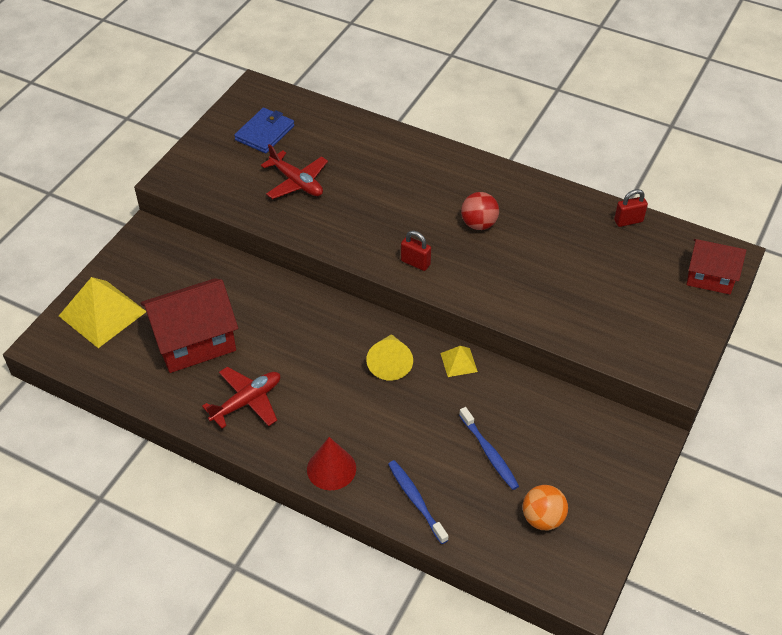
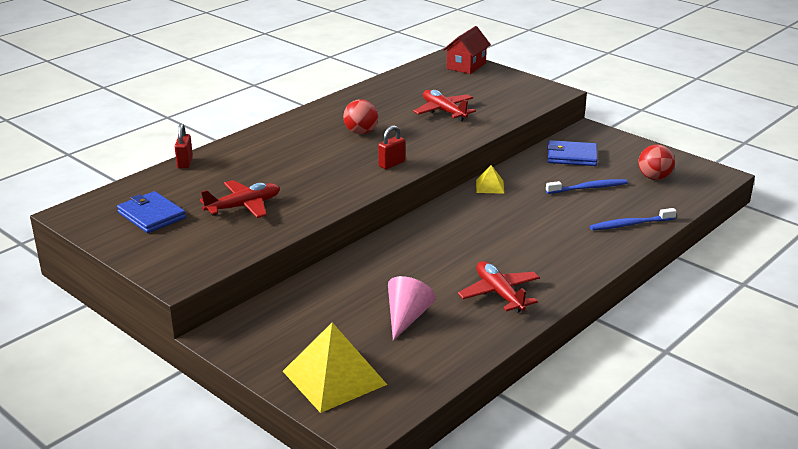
camera: 75 degrees left, 20 degrees down
(194, 342) = (407, 317): red house -> pink cone
(331, 468) = (590, 258): red cone -> none
(390, 363) = (479, 216): yellow cone -> none
(542, 518) = (654, 178): orange ball -> red ball
(563, 280) = (444, 111): none -> red plane
(565, 428) = (571, 156): none -> blue wallet
(628, 221) = (393, 80): red padlock -> red padlock (185, 163)

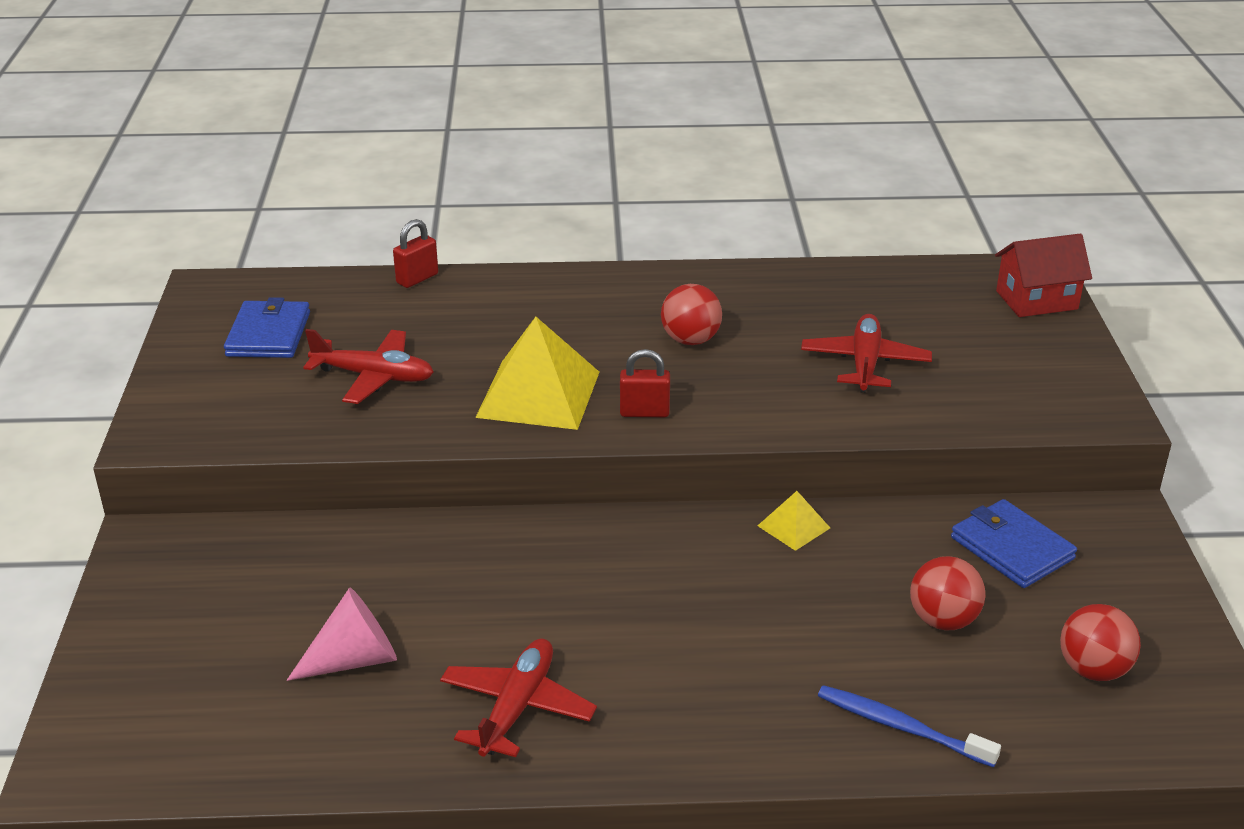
camera: 45 degrees right, 5 degrees up
(334, 377) = (150, 683): yellow pyramid -> yellow pyramid (538, 394)
(588, 188) = (943, 620): blue toothbrush -> red ball

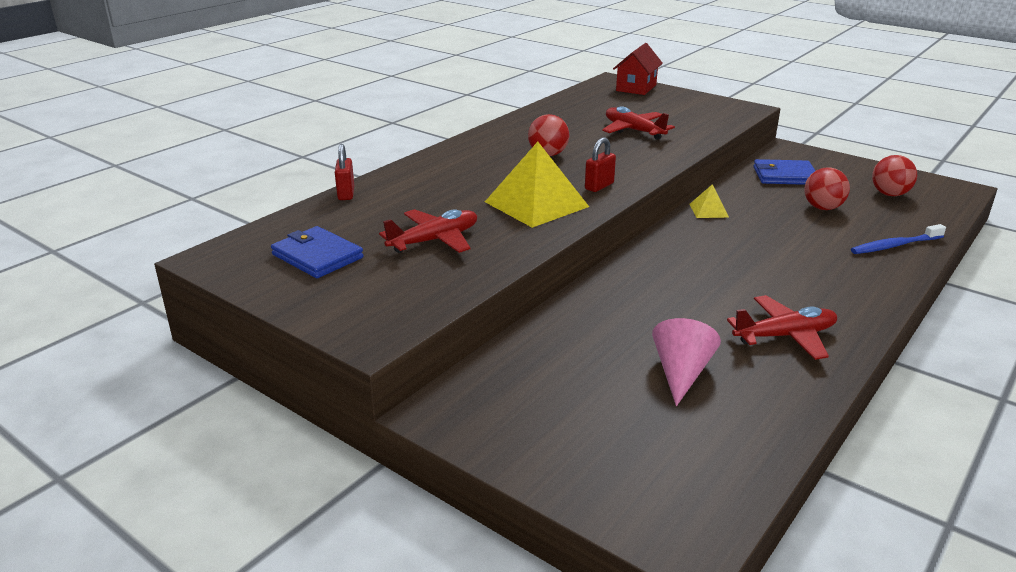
camera: 50 degrees left, 5 degrees down
(516, 707) = (785, 336): red plane -> red plane turned 105 degrees clockwise

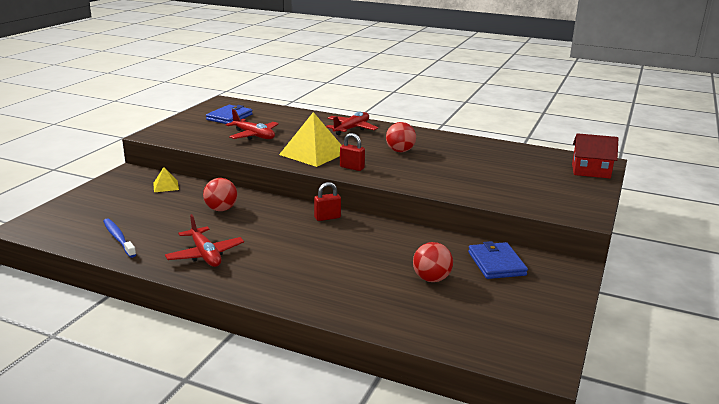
camera: 75 degrees right, 5 degrees down
(346, 194) = (306, 113): red padlock -> red padlock (327, 218)
(633, 131) = (474, 174): red plane -> red plane (351, 129)
(681, 373) = (161, 223): pink cone -> none
(708, 210) = (394, 230): yellow pyramid -> yellow pyramid (166, 186)
(889, 194) = (491, 317): red ball -> red ball (221, 209)
(894, 245) = (367, 309): blue toothbrush -> blue toothbrush (118, 238)

